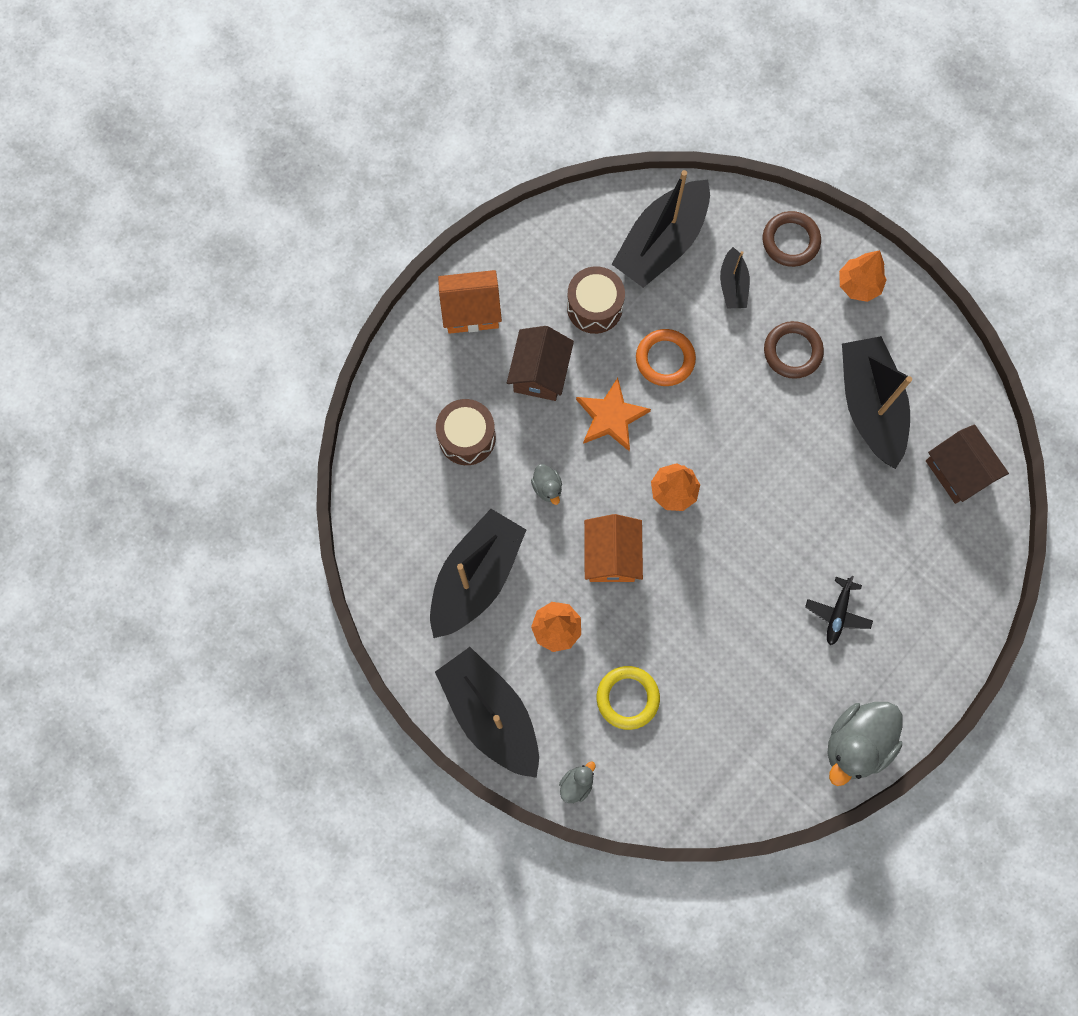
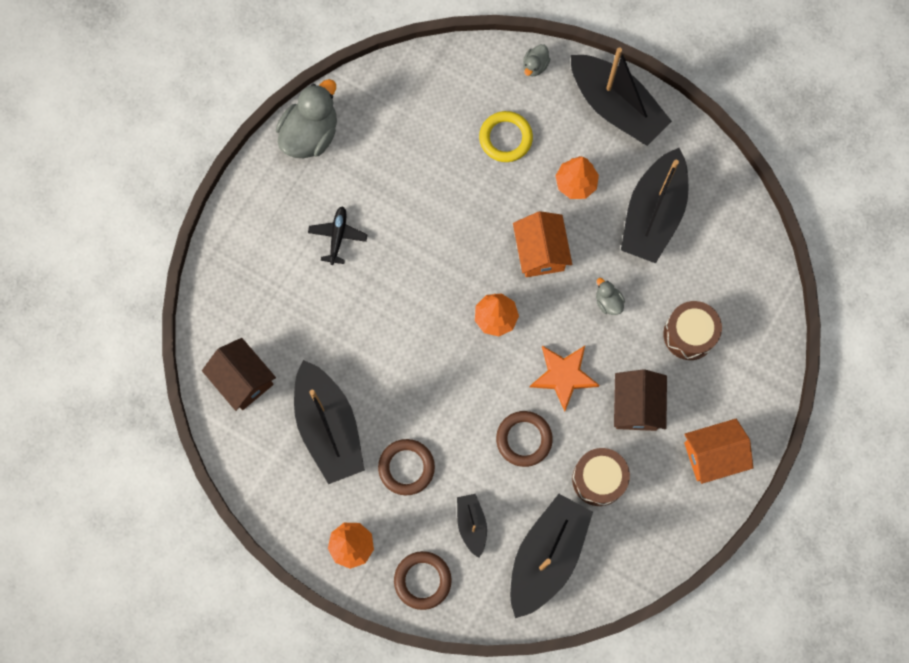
camera: 170 degrees right, 0 degrees up
(665, 359) = (524, 439): orange ring -> brown ring

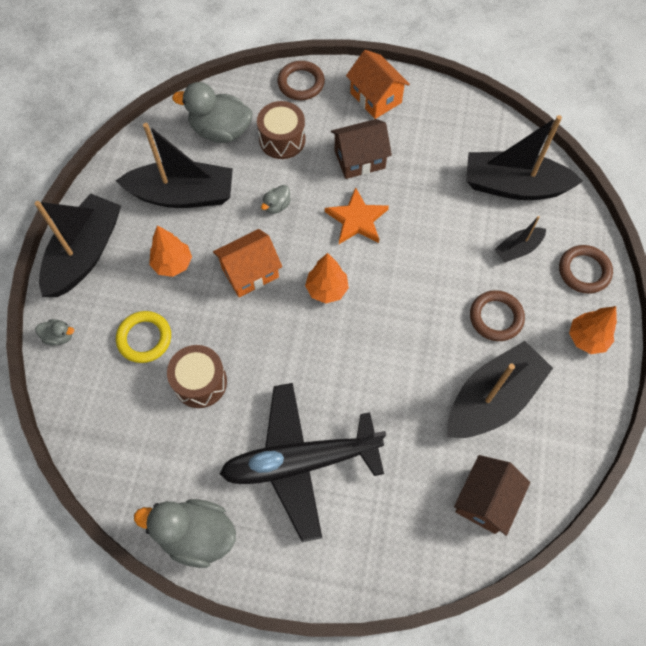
camera: 110 degrees left, 10 degrees down
(338, 236) = (300, 462): black plane -> black plane, size x2.44
(524, 439) = (426, 232): brown ring -> brown ring (301, 83)
(598, 479) = (433, 168): brown drum -> brown drum (200, 382)
(722, 274) = (220, 131): none -> grey duck

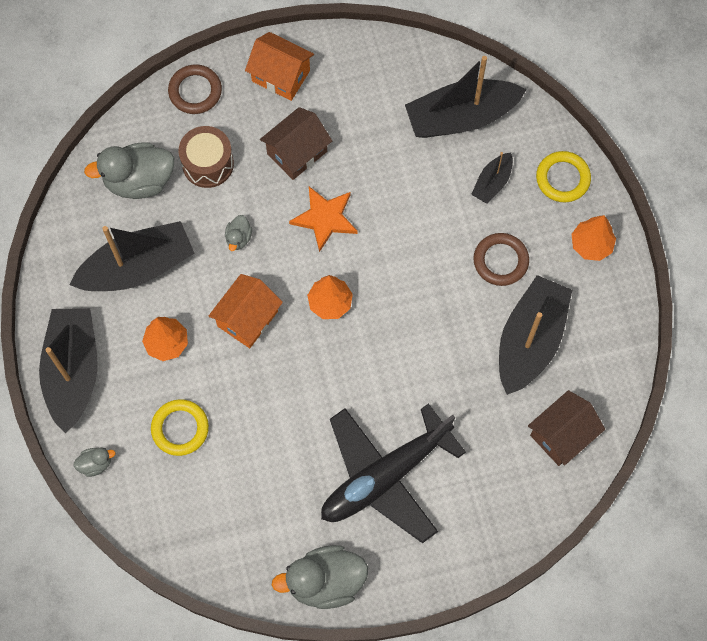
camera: 25 degrees left, 5 degrees up
(200, 382) = (256, 446): brown drum -> none
(485, 500) = (562, 435): brown house -> brown house turned 45 degrees clockwise
(584, 271) = (562, 178): brown ring -> yellow ring

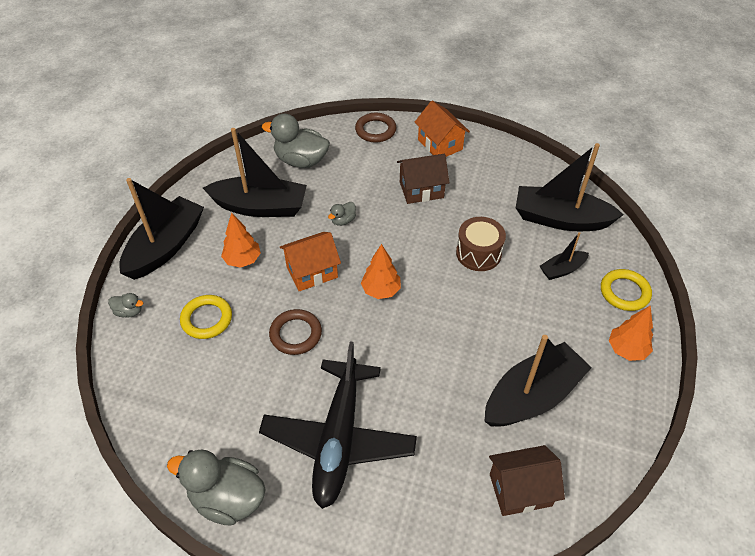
camera: 30 degrees right, 20 degrees down
(208, 164) = (354, 170): brown drum -> brown drum (478, 253)
(325, 218) = (414, 236): orange star -> none
(385, 476) = (339, 439): black plane -> black plane turned 75 degrees counterclockwise
(500, 261) = (539, 325): brown ring -> brown ring (296, 334)

